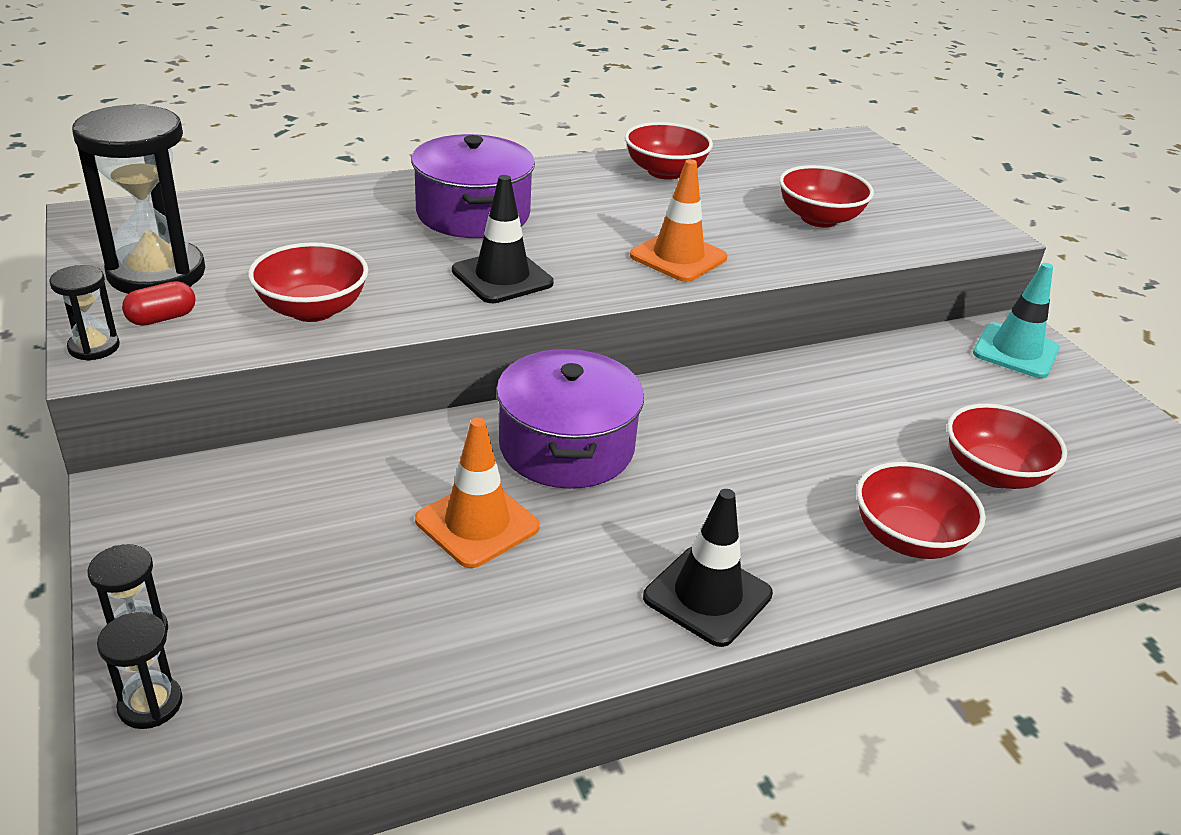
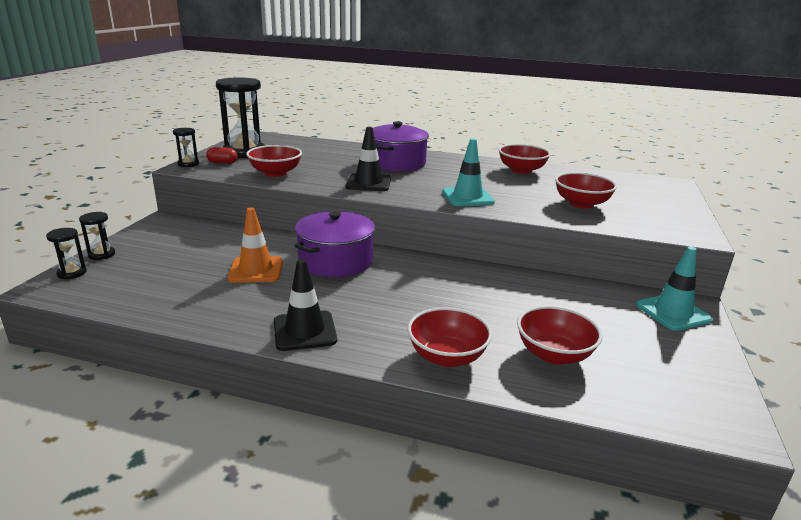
camera: 40 degrees right, 10 degrees down
(678, 257) = (467, 197): orange traffic cone -> turquoise traffic cone

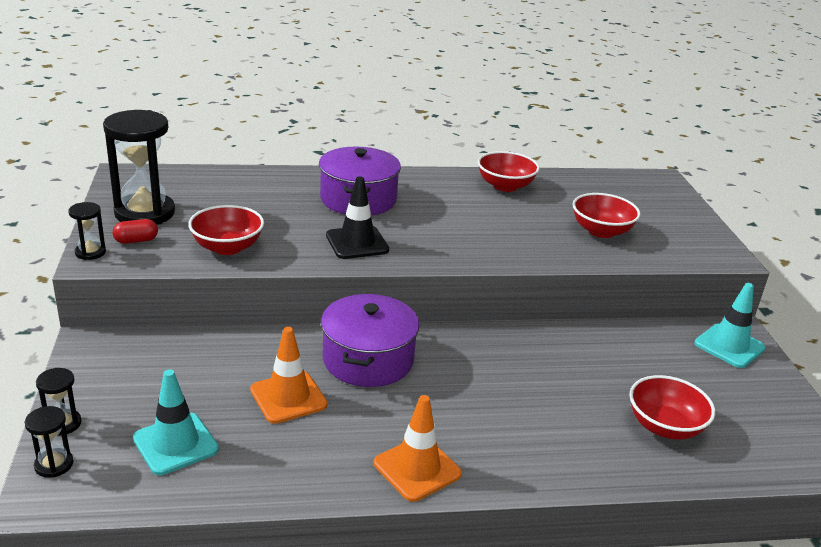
camera: 25 degrees left, 5 degrees up
(304, 331) = (417, 468): black traffic cone -> orange traffic cone
(447, 356) = (576, 458): red bowl -> none
(467, 197) = (484, 245): turquoise traffic cone -> turquoise traffic cone (175, 444)

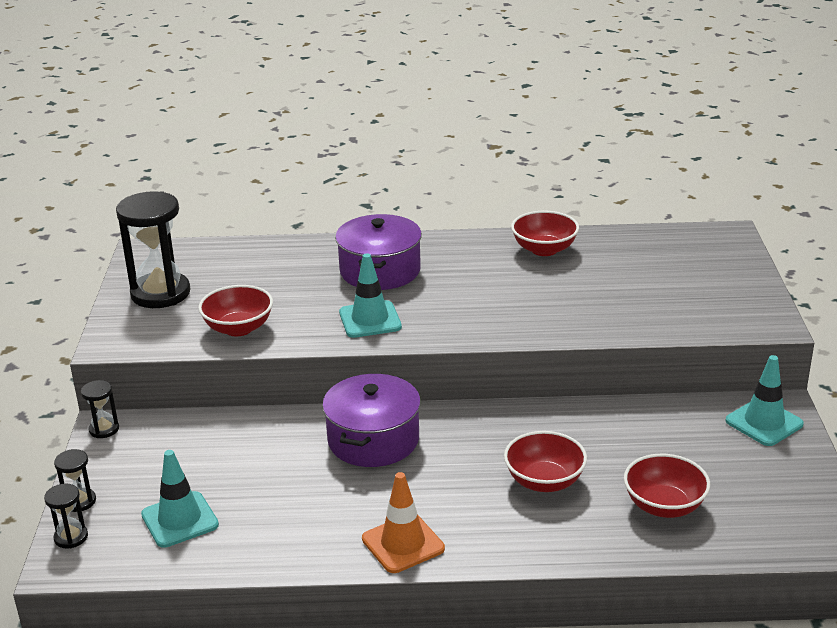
camera: 10 degrees right, 0 degrees up
(90, 252) = (106, 337): black hourglass -> black hourglass (104, 429)
(136, 240) = (150, 323): red capsule -> none
(288, 397) = (289, 477): orange traffic cone -> none
(357, 243) = (370, 320): black traffic cone -> turquoise traffic cone
(601, 231) = (637, 299): red bowl -> red bowl (544, 481)

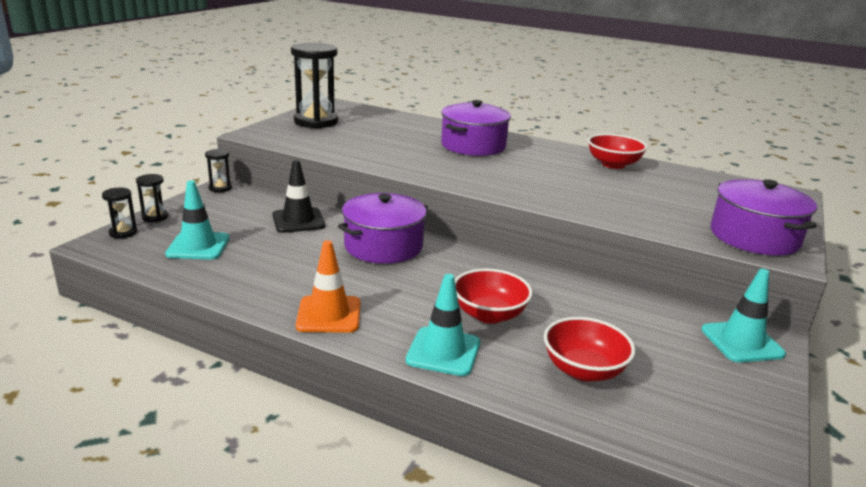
camera: 25 degrees right, 5 degrees down
(238, 328) = (340, 147): red bowl -> none
(249, 441) = (298, 221): none -> black traffic cone
(370, 320) = (434, 166): turquoise traffic cone -> turquoise traffic cone (443, 351)
(732, 309) = (754, 237): none -> purple pot

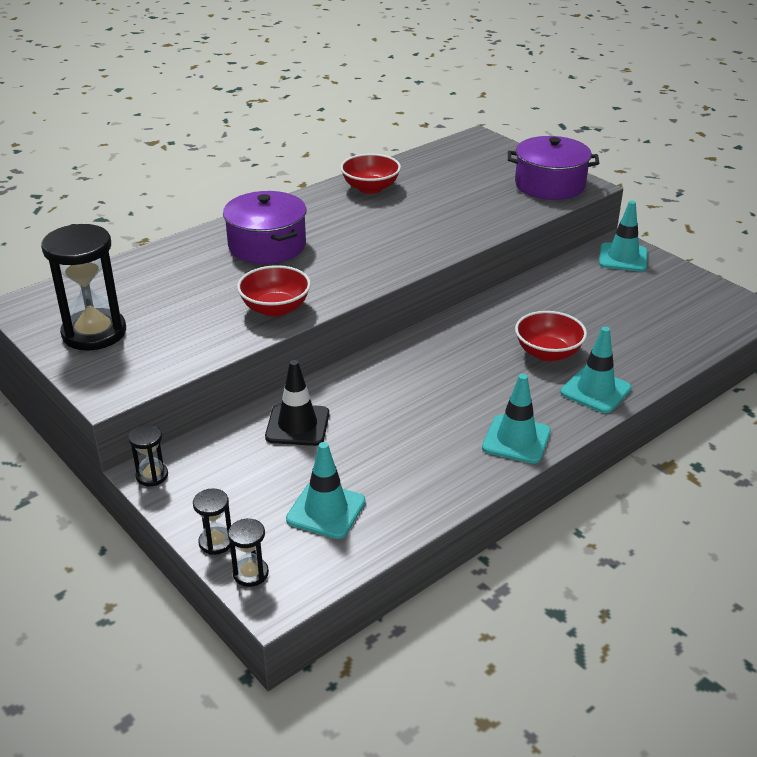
camera: 65 degrees left, 10 degrees up
(329, 315) = (516, 440): orange traffic cone -> turquoise traffic cone
(383, 246) = (393, 379): purple pot -> none
(583, 370) = (638, 334): red bowl -> red bowl (275, 308)

